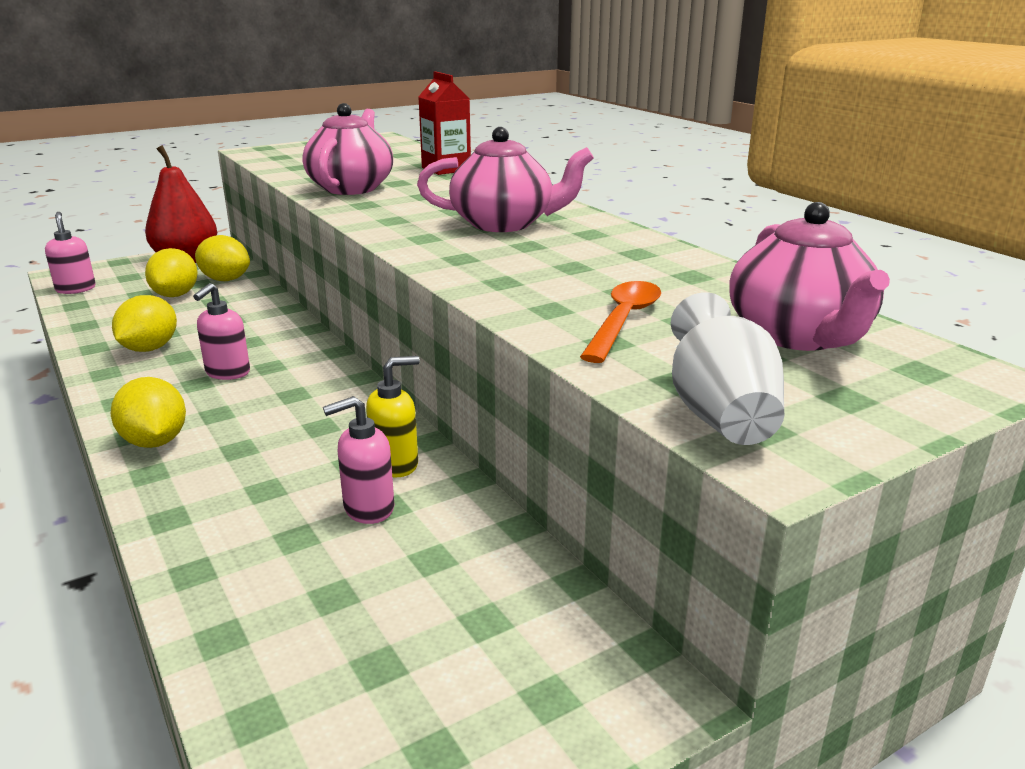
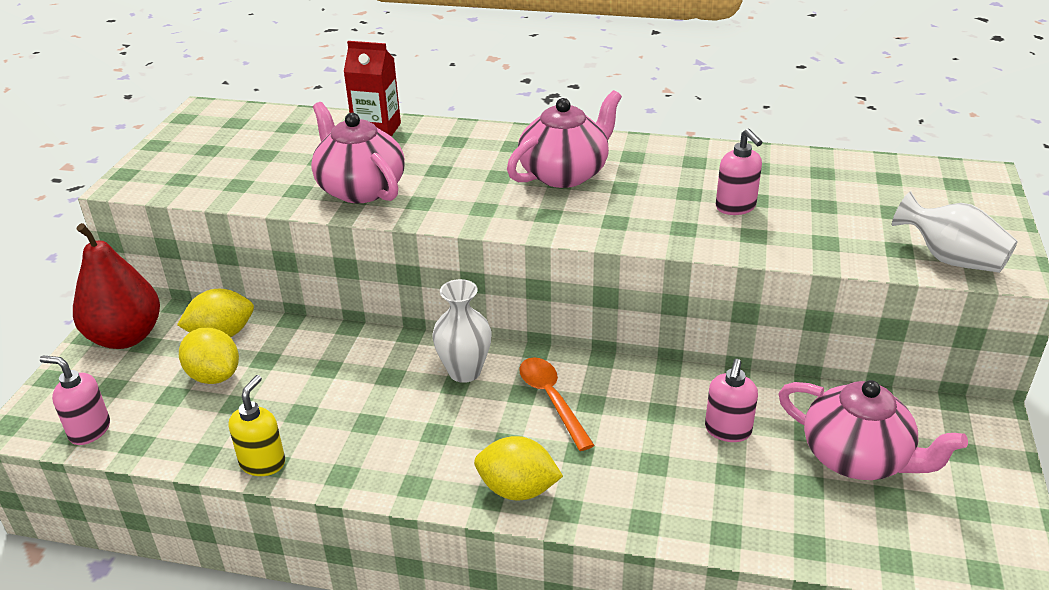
camera: 45 degrees left, 10 degrees up
(150, 348) = (325, 433): yellow lemon -> none
(227, 373) = (439, 410): pink soap dispenser -> pink soap dispenser (736, 207)
(292, 362) = (464, 372): none -> white vase
(395, 464) = (684, 395): yellow soap dispenser -> yellow soap dispenser (263, 463)
(623, 321) = (802, 223): orange spoon -> orange spoon (552, 400)
(799, 336) = (883, 188): pink teapot -> pink teapot (857, 458)

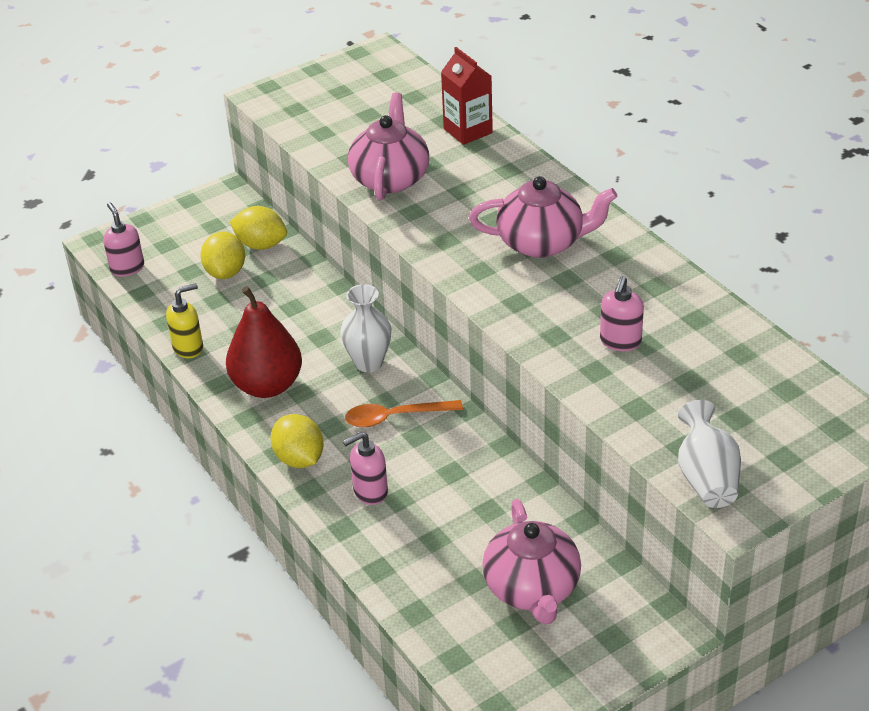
camera: 45 degrees right, 5 degrees up
(126, 337) = (208, 213): red pear -> red pear (267, 385)
(552, 400) = (395, 417): orange spoon -> orange spoon turned 120 degrees counterclockwise
(727, 430) = (475, 512): pink soap dispenser -> pink soap dispenser (370, 492)

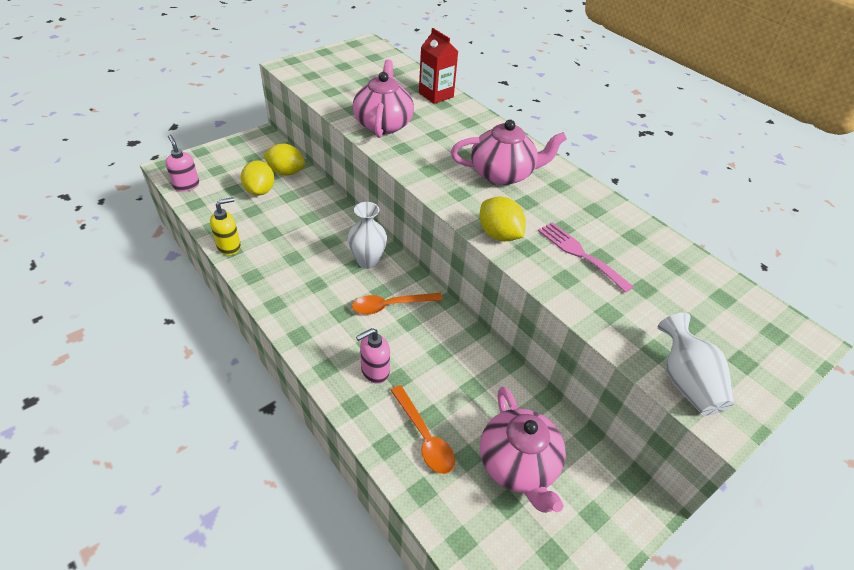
camera: 10 degrees left, 5 degrees up
(267, 385) = (290, 278): red pear -> none
(299, 459) = (316, 341): yellow lemon -> yellow lemon (499, 235)
(424, 560) = (424, 436): none -> orange spoon
(620, 342) = (580, 254): pink soap dispenser -> pink fork

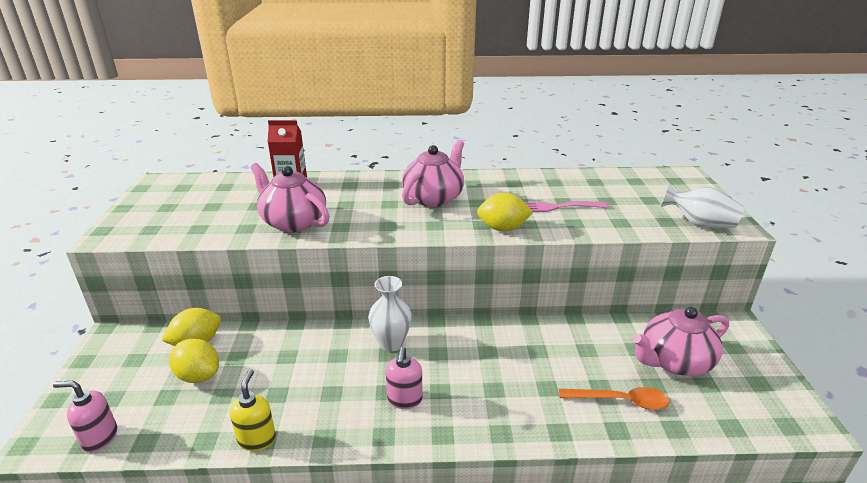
camera: 50 degrees left, 15 degrees down
(374, 371) = (529, 399): pink soap dispenser -> pink soap dispenser (404, 400)
(391, 305) = (460, 354): orange spoon -> none
(518, 464) = (674, 361): pink teapot -> pink teapot turned 135 degrees clockwise

